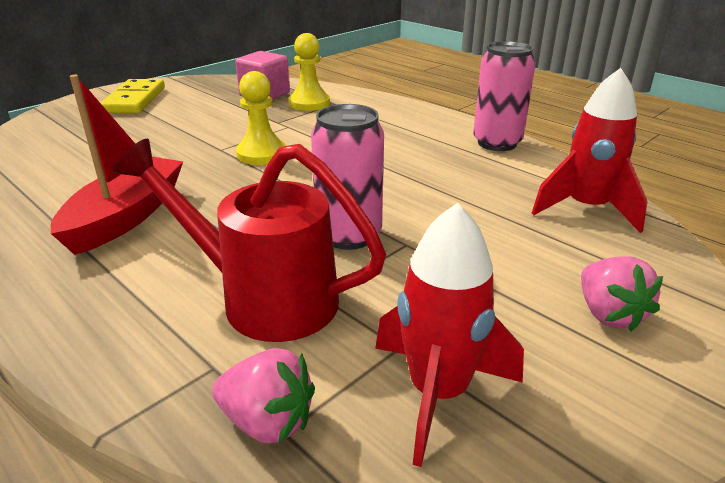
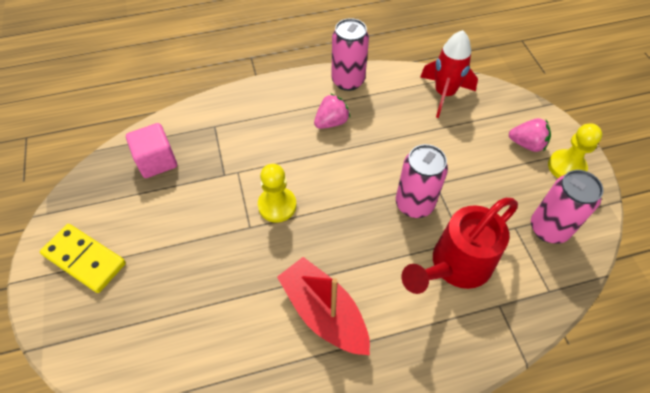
camera: 60 degrees left, 25 degrees up
(267, 421) = (542, 295): pink strawberry -> pink strawberry (331, 122)
(309, 103) = (202, 141): yellow pawn -> yellow pawn (566, 167)
(438, 393) = (548, 228): red rocket -> pink can

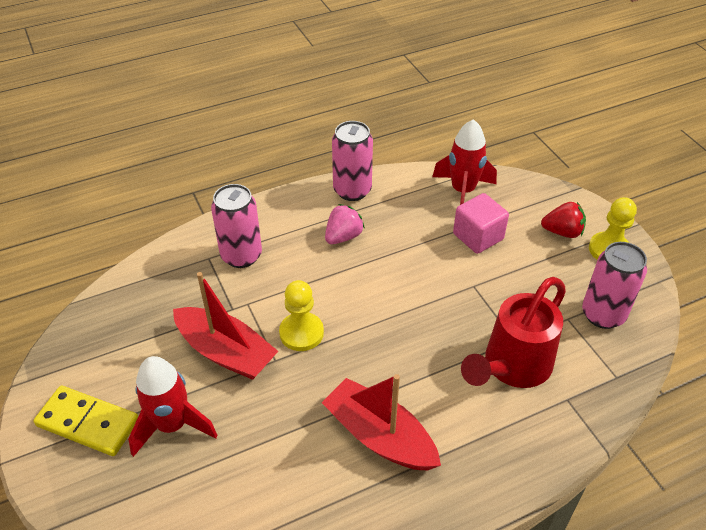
camera: 10 degrees left, 10 degrees down
(152, 273) = (172, 425): none -> red rocket
(157, 161) = (149, 305): pink cube -> pink cube (478, 236)
(210, 213) = (226, 352): none -> red boat
(414, 204) = (454, 310): pink can -> pink can (241, 255)
(526, 144) = (562, 232): pink strawberry -> red strawberry

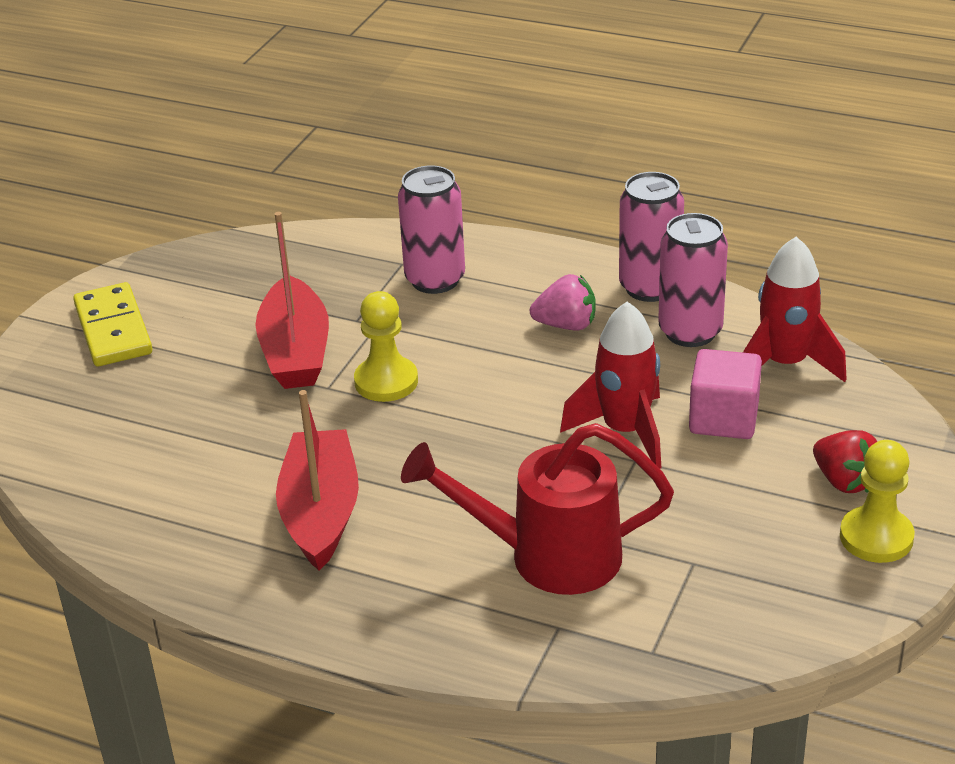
camera: 50 degrees right, 10 degrees down
(172, 425) = (169, 376): red rocket -> red rocket (625, 431)
(603, 314) = (744, 589): pink can -> pink can (690, 332)

